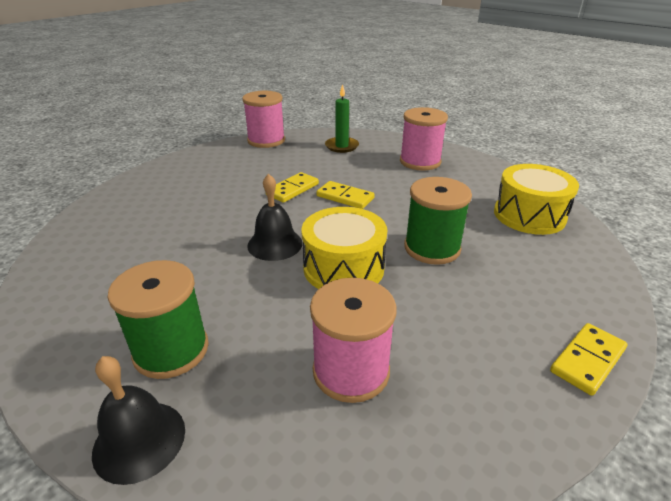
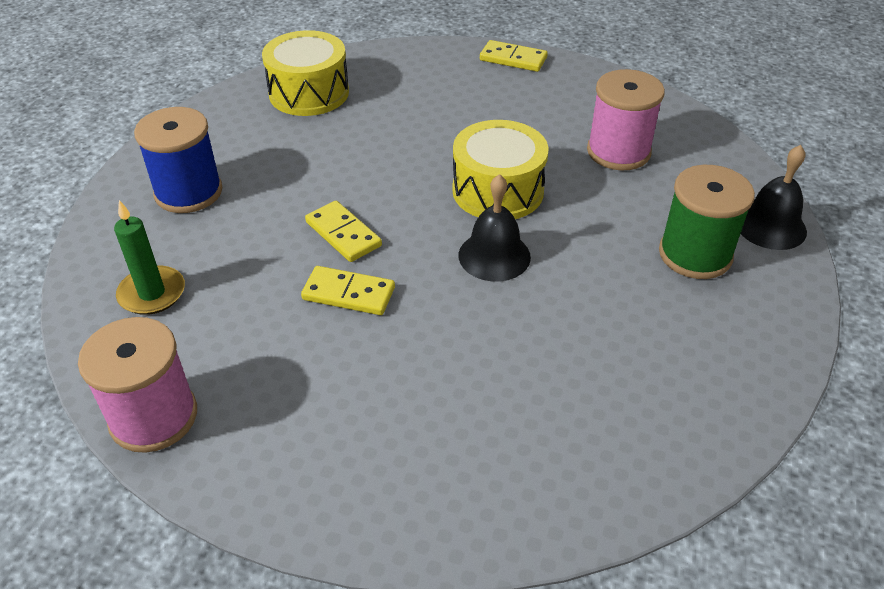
camera: 115 degrees left, 10 degrees up
(345, 197) = (343, 234): yellow domino -> yellow domino turned 45 degrees counterclockwise
(420, 162) = (188, 192): pink spool -> blue spool
(432, 248) = (419, 143): green spool -> none

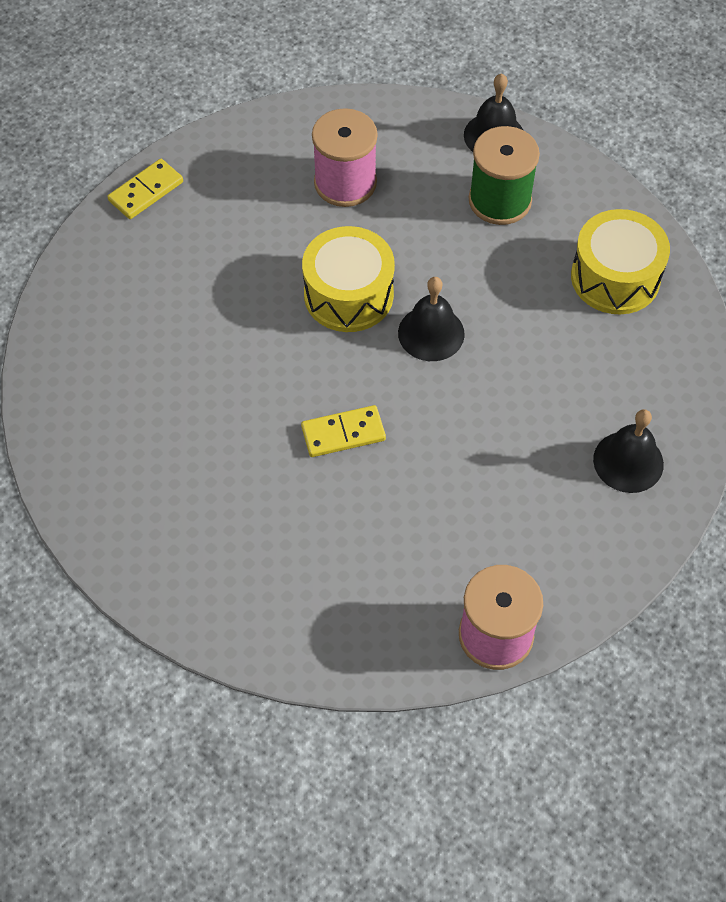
camera: 65 degrees left, 15 degrees up
(152, 293) = (344, 607): green candle -> none
(188, 192) = (207, 545): blue spool -> none
(309, 93) = (93, 390): yellow drum -> yellow drum (615, 277)
(349, 293) = (423, 454): yellow domino -> none
(432, 469) = (628, 461): none -> black bell

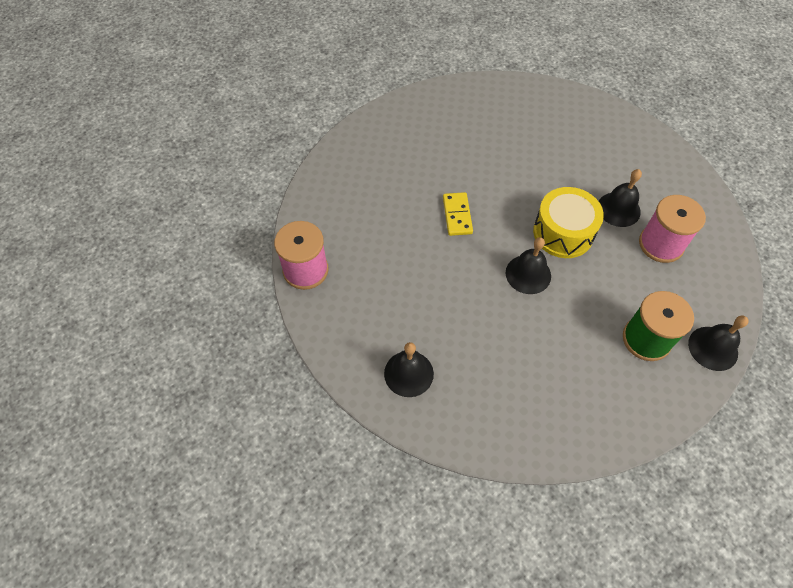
camera: 100 degrees right, 0 degrees up
(146, 191) = (650, 139): yellow domino -> none
(292, 230) = (618, 209): none -> black bell
(615, 277) = (570, 404): yellow drum -> none

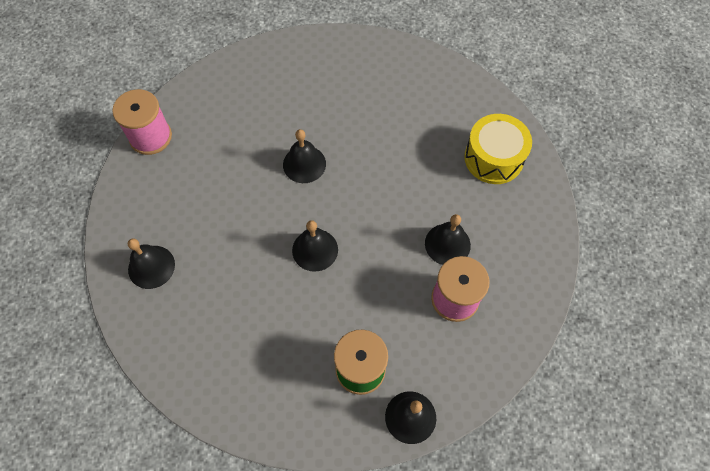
camera: 35 degrees right, 5 degrees up
(457, 215) = (304, 164): yellow domino -> black bell
(563, 233) = (378, 234): yellow drum -> yellow drum (493, 158)

